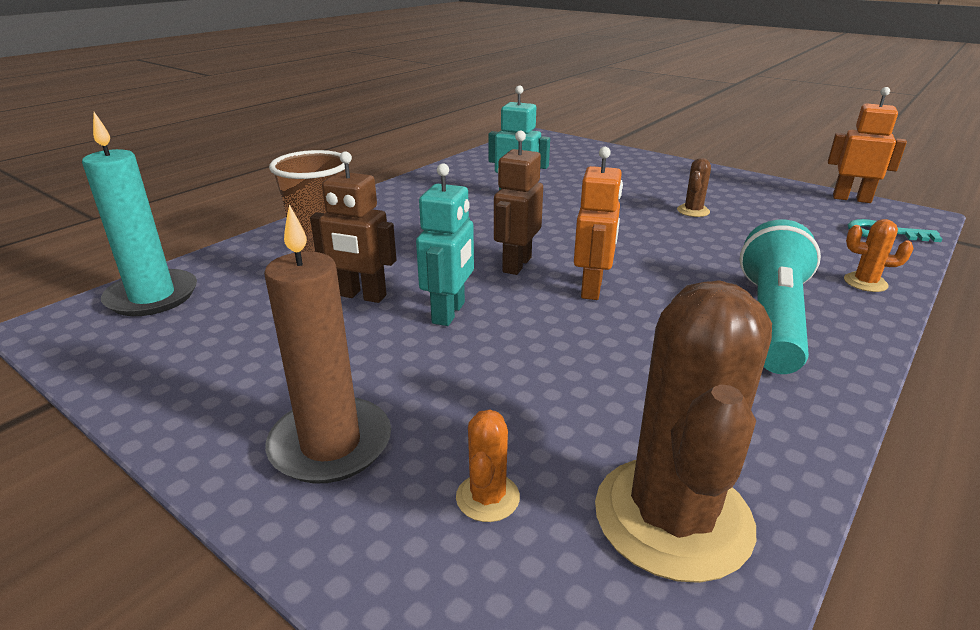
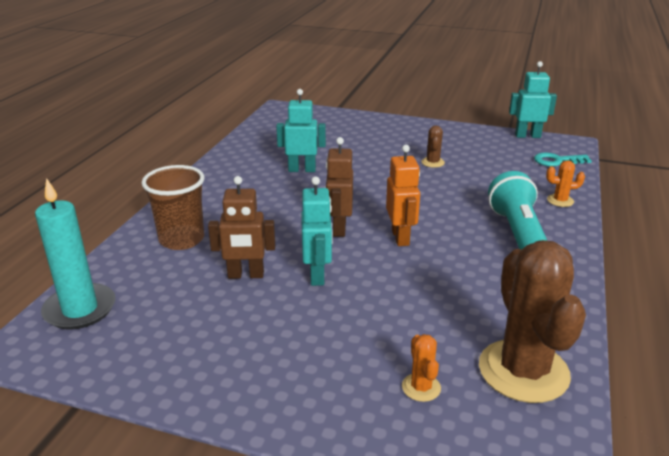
camera: 20 degrees left, 0 degrees up
(330, 444) = (306, 382): brown candle -> none
(851, 199) = (527, 136): orange robot -> turquoise robot

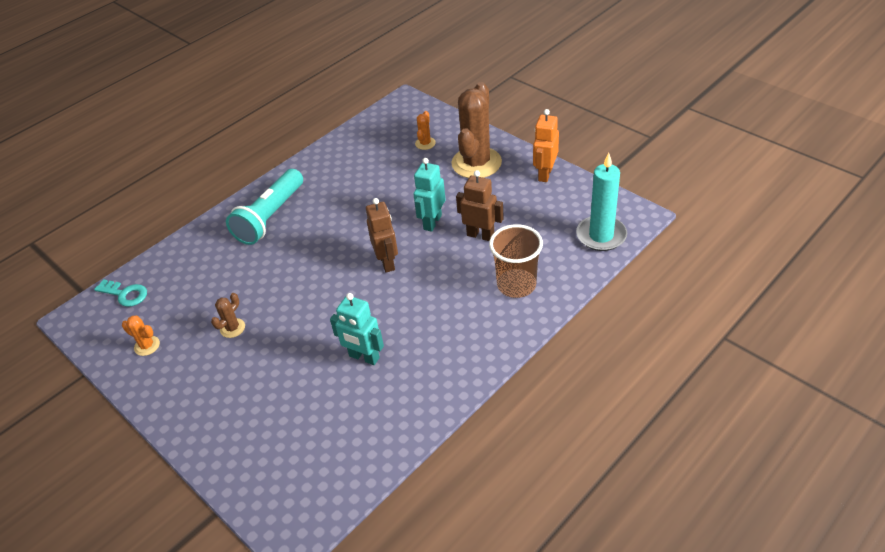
camera: 150 degrees left, 15 degrees up
(339, 228) = (387, 262): brown robot -> brown robot turned 45 degrees counterclockwise
(400, 237) = (350, 240): orange robot -> orange robot (545, 174)
(523, 371) = (369, 139): brown cactus -> brown cactus (476, 163)
(527, 136) = (91, 346): turquoise robot -> none
(560, 201) = (195, 244): orange cactus -> orange cactus (147, 346)

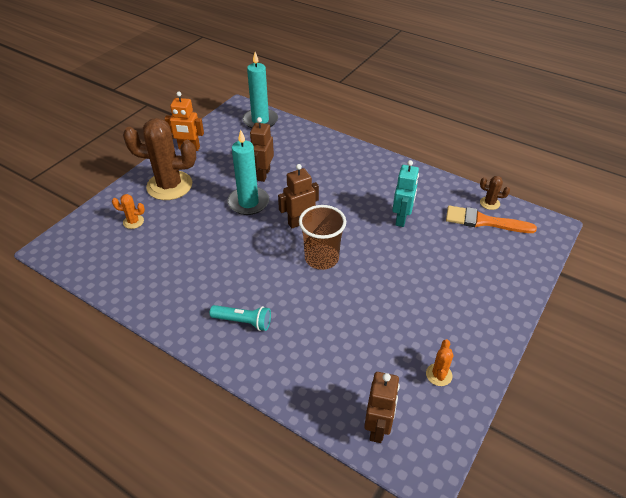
camera: 105 degrees left, 0 degrees up
(125, 294) = (378, 427): turquoise key -> brown robot
(232, 328) = (397, 310): brown cactus -> brown cactus (489, 203)
(270, 217) = (243, 322): turquoise flashlight -> turquoise flashlight, size x0.57
(330, 448) = (484, 221): none -> orange brush
(432, 222) = (248, 202): turquoise robot -> turquoise candle
(516, 285) = (314, 153): brown cup -> brown cup (321, 258)

